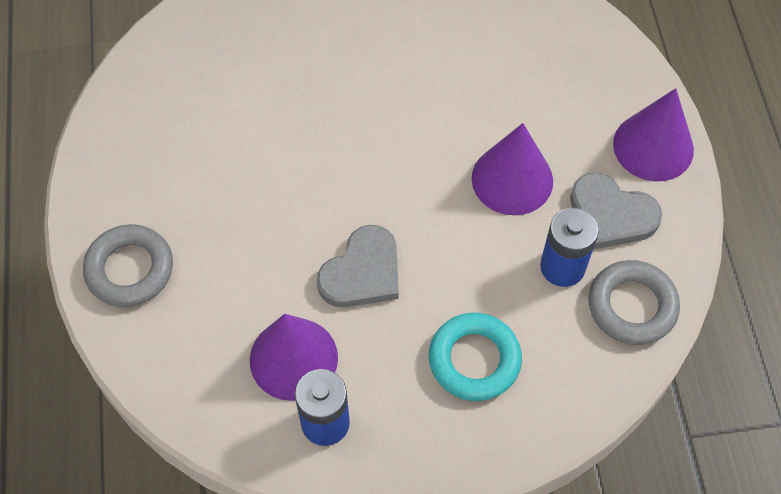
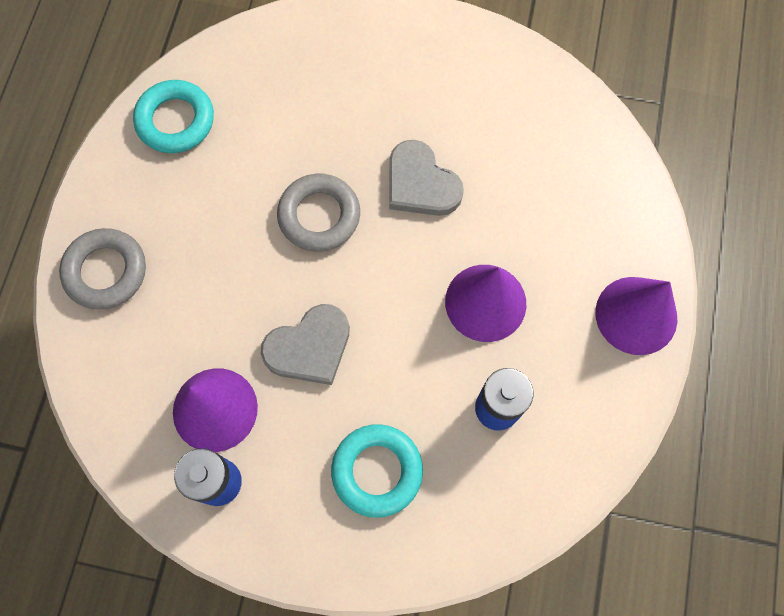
camera: 20 degrees right, 10 degrees up
(143, 111) = (175, 121): none -> turquoise ring
(611, 214) = (566, 371): grey heart -> grey heart (420, 184)
(632, 306) = (547, 471): grey ring -> grey ring (319, 216)

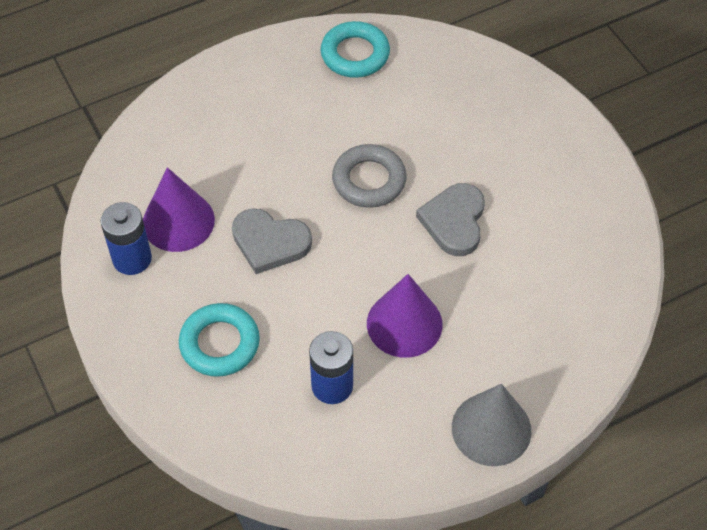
camera: 50 degrees right, 15 degrees down
(106, 271) = (215, 96): grey ring -> none
(636, 315) = (491, 429): purple cone -> grey cone

